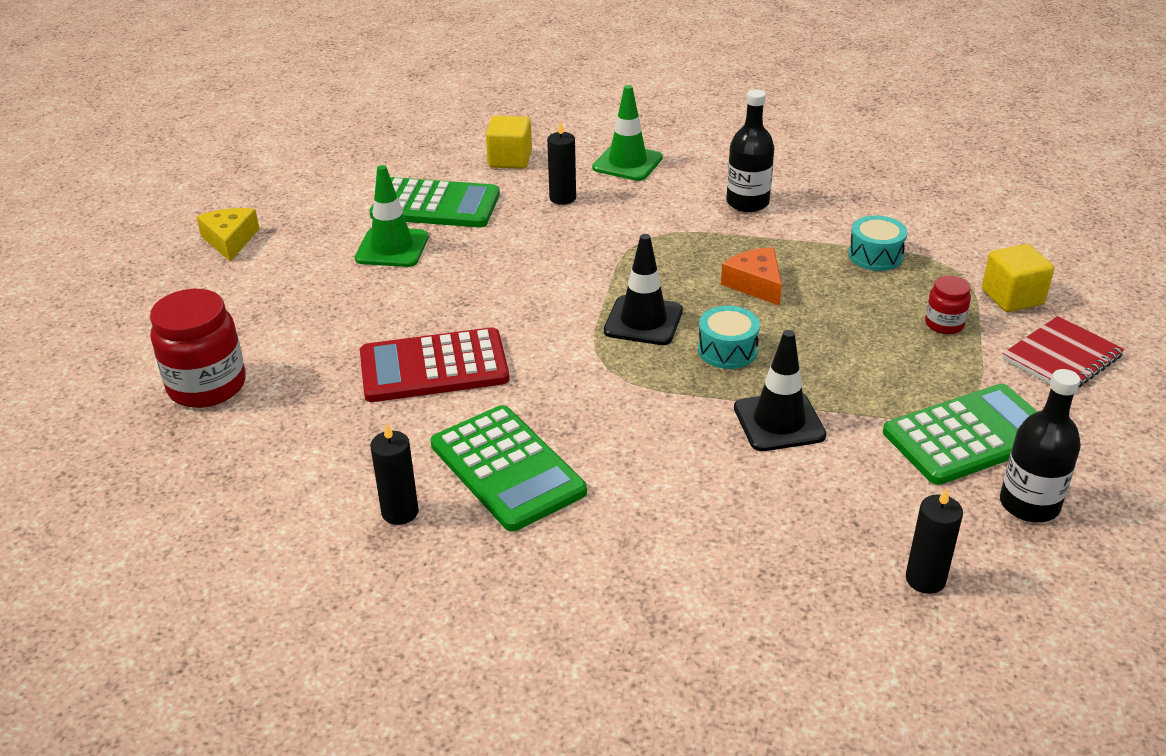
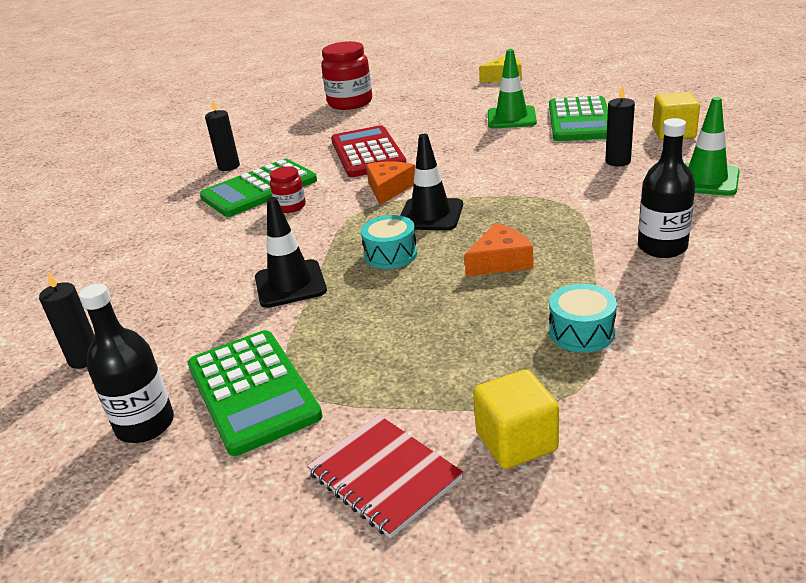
camera: 90 degrees right, 5 degrees down
(560, 350) = (389, 189): none -> orange cheese
(944, 324) = (447, 381): red jar -> red jar (290, 206)

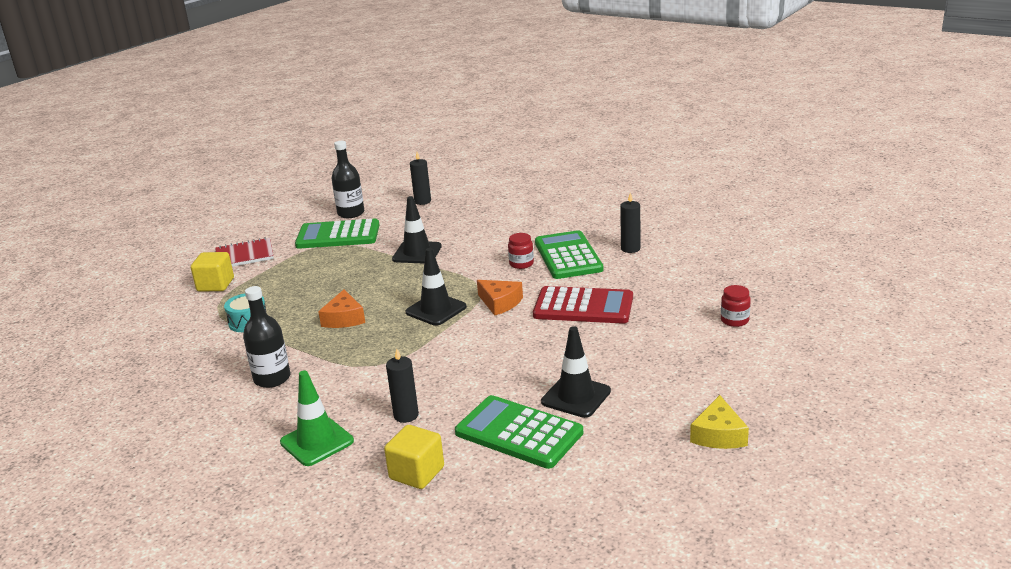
camera: 115 degrees right, 5 degrees down
(350, 103) = (734, 320): red jar -> red jar, size x0.52
(390, 254) = (405, 286): turquoise drum -> none
(511, 118) = (576, 396): green traffic cone -> black traffic cone

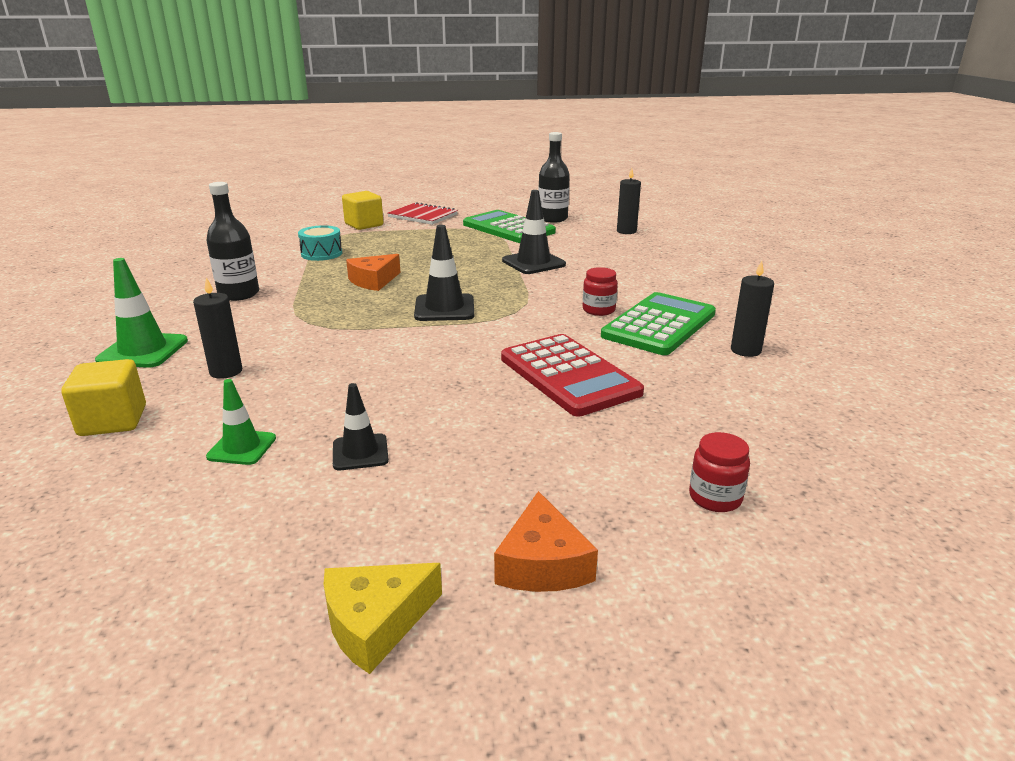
camera: 45 degrees right, 0 degrees up
(500, 303) = (504, 330): orange cheese -> orange cheese (542, 563)
(518, 433) = (242, 447): green calculator -> green traffic cone
(576, 396) = (360, 452): black traffic cone -> black traffic cone, size x0.63

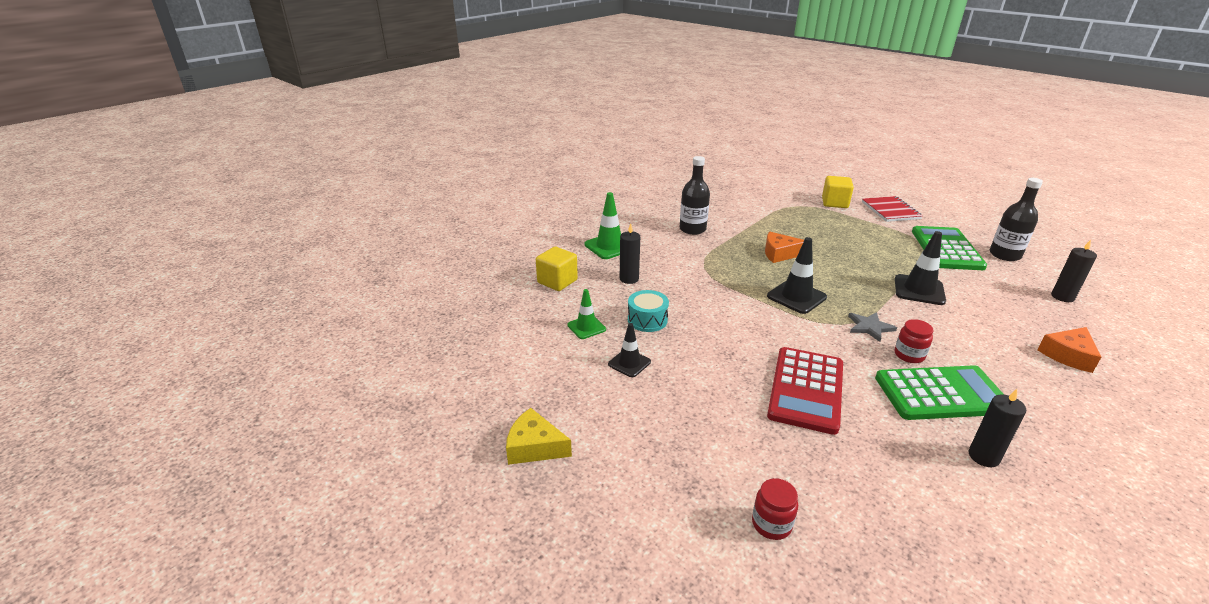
camera: 50 degrees right, 5 degrees up
(321, 254) = (775, 217): turquoise drum -> turquoise drum (647, 320)
(540, 304) = (869, 327): none -> grey star
(542, 563) = (629, 479): orange cheese -> orange cheese (1068, 355)

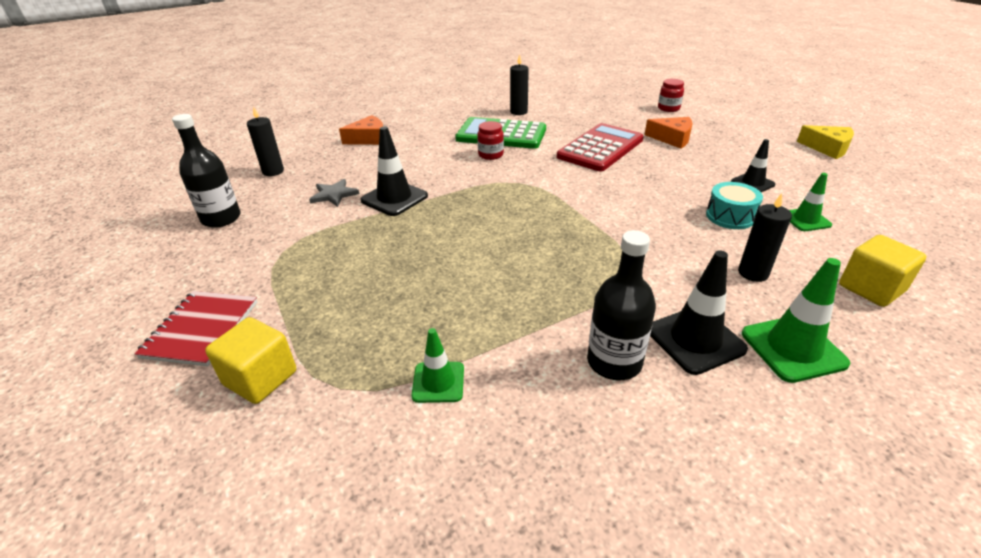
camera: 160 degrees left, 5 degrees up
(762, 212) = (438, 382): none -> green traffic cone
(780, 254) = (500, 274): orange cheese -> orange cheese (672, 138)
(796, 297) = (538, 213): black traffic cone -> black traffic cone (695, 340)
(869, 327) = (496, 176): grey star -> grey star (334, 194)
(946, 249) = (269, 238): green calculator -> none

